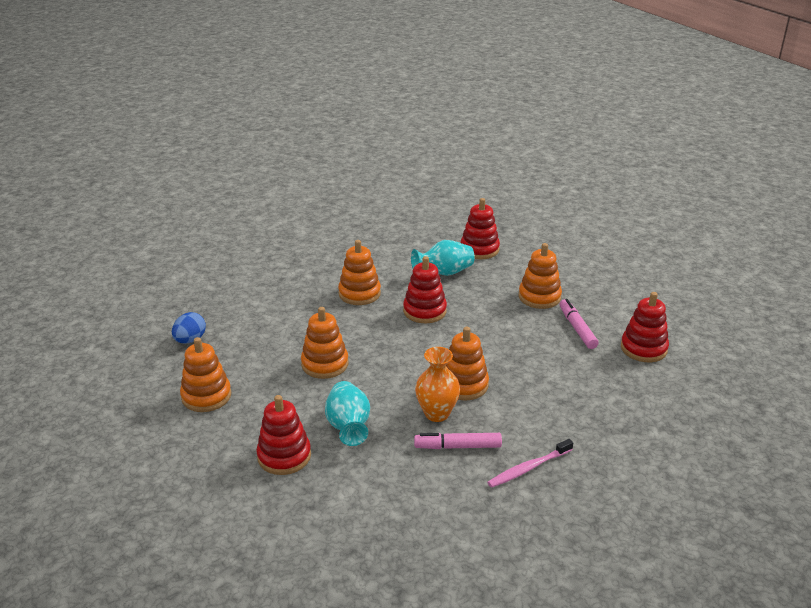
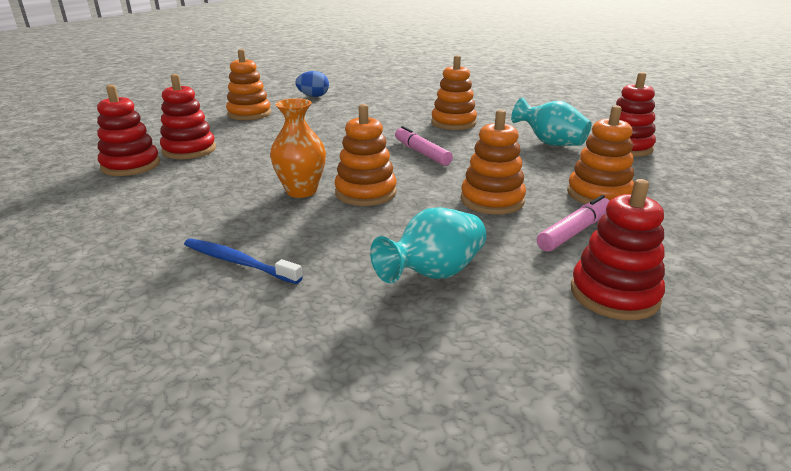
camera: 60 degrees right, 5 degrees down
(325, 364) = (331, 135): orange stacking toy -> orange stacking toy (492, 200)
(348, 427) = (247, 161): turquoise vase -> turquoise vase (433, 274)
(424, 311) = (469, 150): red stacking toy -> red stacking toy (131, 165)
(457, 446) = (252, 213): pink marker -> pink marker (421, 153)
(528, 468) = (238, 262): pink toothbrush -> blue toothbrush

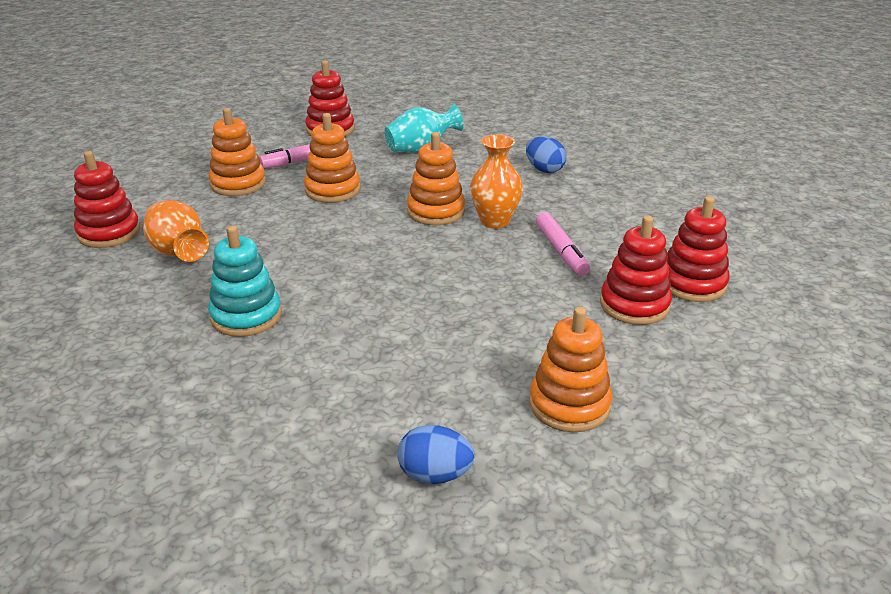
camera: 165 degrees left, 5 degrees up
(238, 262) = (544, 169): blue toothbrush -> blue egg
(421, 153) = (344, 257): pink marker -> pink marker (561, 251)
(453, 123) = (246, 316): orange stacking toy -> turquoise stacking toy
(550, 143) = (178, 252): turquoise vase -> orange vase

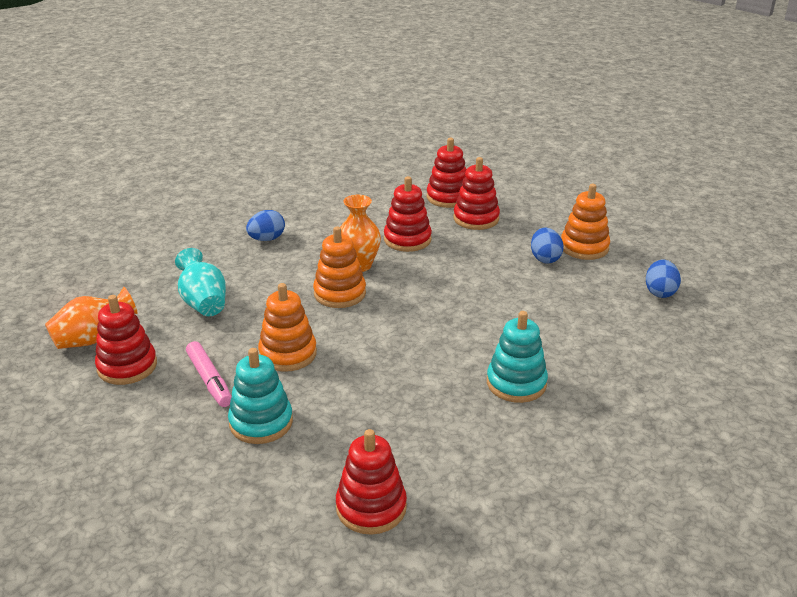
camera: 90 degrees left, 0 degrees up
(178, 252) = (413, 443): orange vase -> orange vase (93, 339)
(238, 184) = (261, 422): orange stacking toy -> turquoise stacking toy
(528, 361) = (545, 258): none -> blue egg
(561, 251) = (407, 239): pink marker -> red stacking toy

